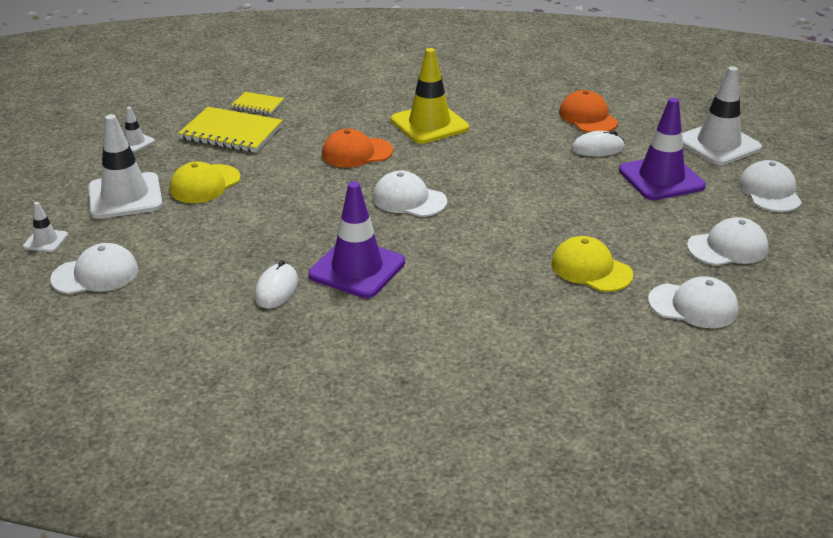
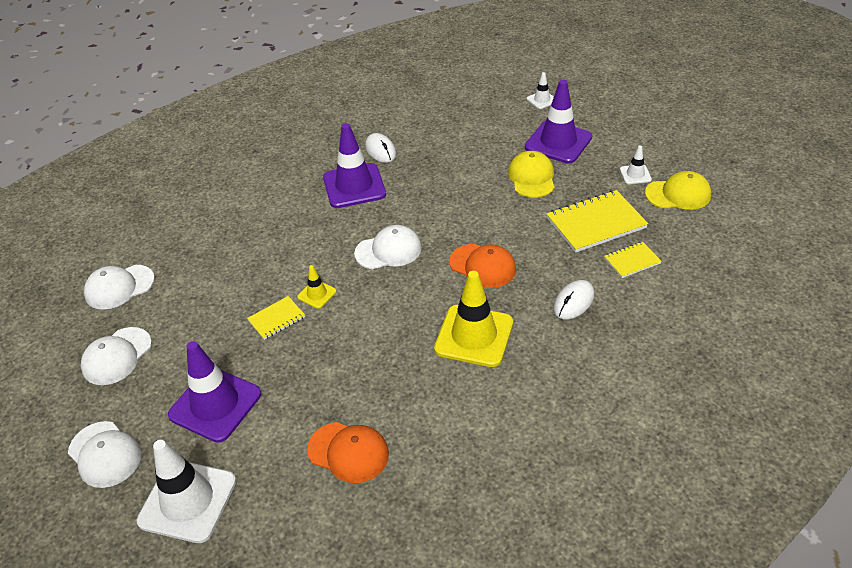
camera: 140 degrees right, 10 degrees up
(95, 274) = (482, 103): white cap -> none
(125, 196) = (558, 142): white traffic cone -> purple traffic cone
(356, 153) = (483, 266): orange cap -> orange cap turned 90 degrees clockwise
(508, 202) = (317, 294): none -> yellow traffic cone
(561, 203) = (276, 319): none -> yellow notebook
(591, 269) = (208, 274): yellow cap -> yellow cap (678, 194)
(598, 148) = (301, 408): white mouse -> white mouse (573, 302)

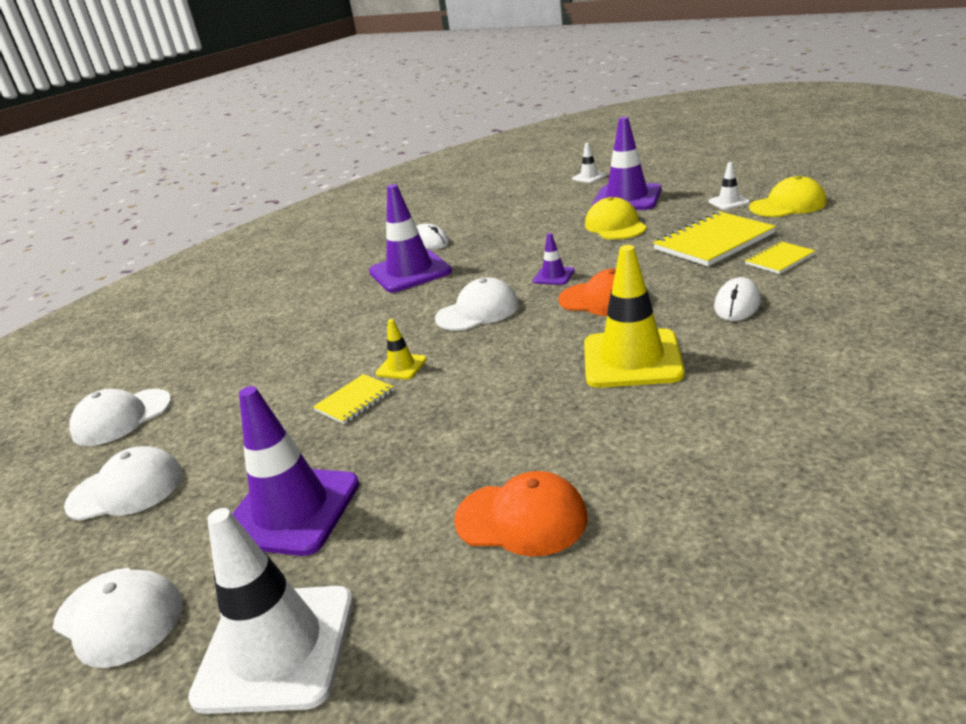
camera: 10 degrees left, 15 degrees down
(117, 356) = (126, 489): white cap -> white cap turned 120 degrees counterclockwise
(458, 226) = (553, 276): none -> purple traffic cone

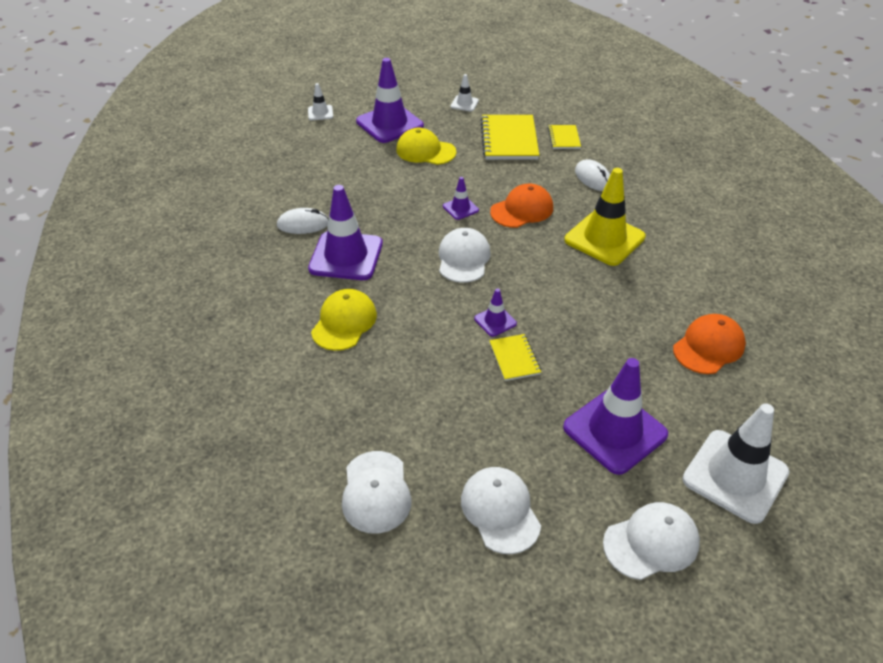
camera: 60 degrees left, 15 degrees up
(126, 489) = (500, 511): white cap -> white cap turned 45 degrees counterclockwise
(401, 366) = (495, 321): yellow traffic cone -> purple traffic cone
(787, 205) = (503, 94): yellow cap -> yellow cap (344, 322)

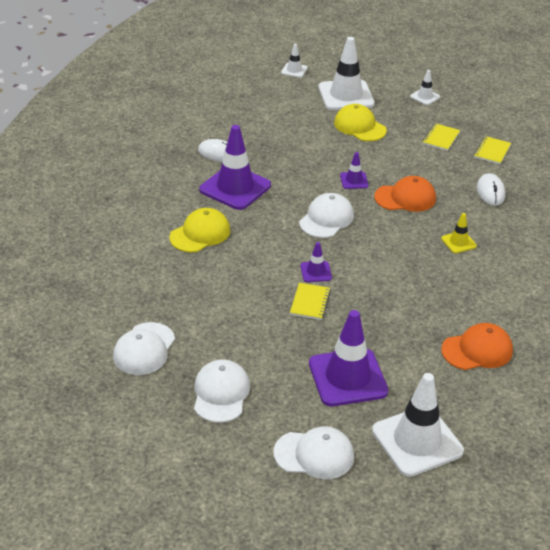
camera: 25 degrees right, 5 degrees down
(389, 124) = (346, 96): purple traffic cone -> white traffic cone
(509, 139) = (441, 138): yellow notebook -> yellow notebook, size x0.53
(604, 239) = (458, 242): yellow traffic cone -> yellow traffic cone, size x0.47

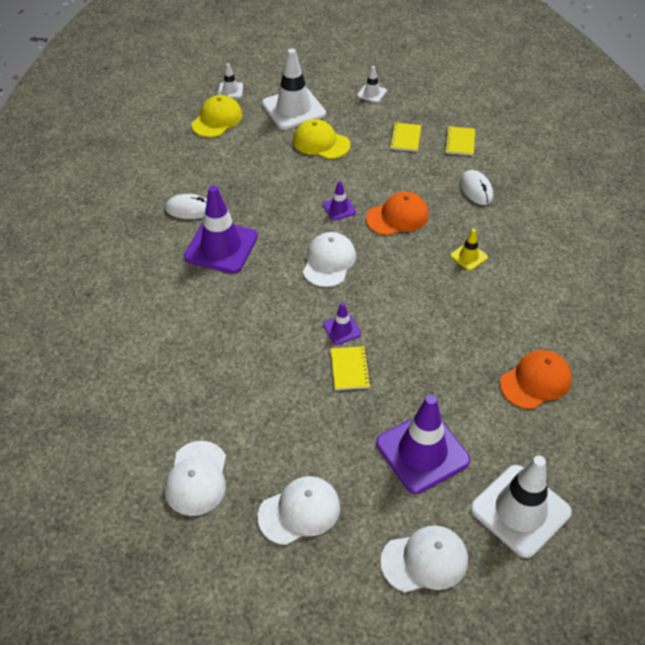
camera: 15 degrees left, 10 degrees up
(200, 234) = (205, 313): yellow cap -> yellow cap (217, 119)
(221, 393) = (299, 511): white cap -> white cap turned 75 degrees clockwise

